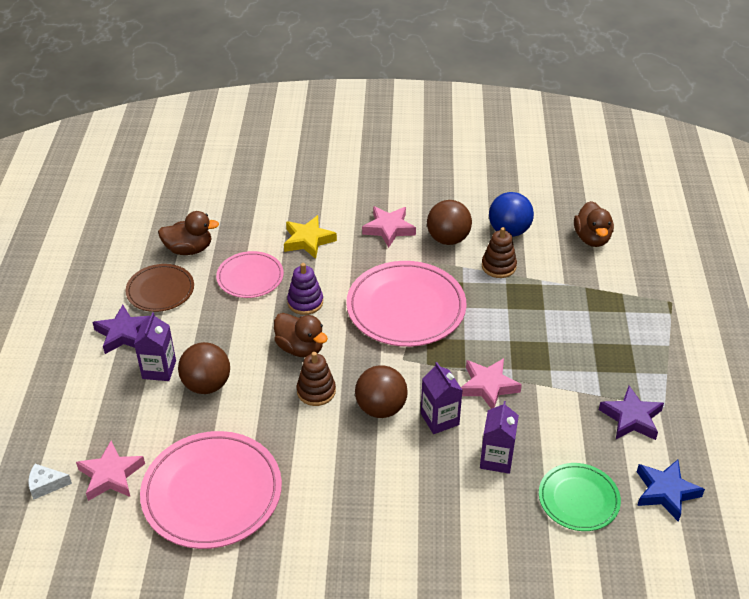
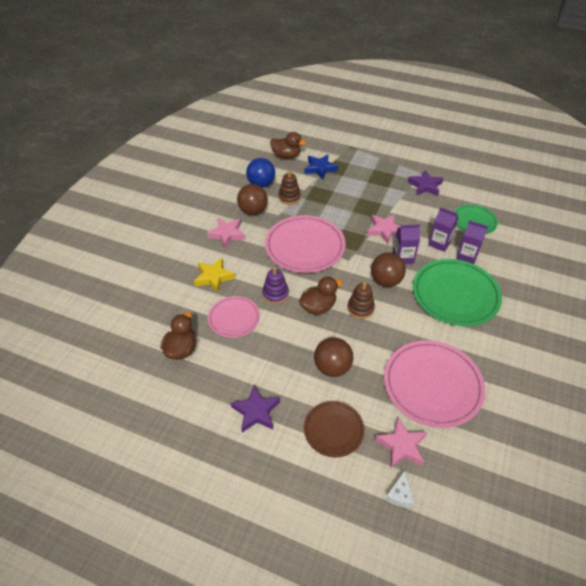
camera: 70 degrees left, 5 degrees up
(159, 369) = (305, 394): purple carton -> purple carton (467, 256)
(160, 290) = (218, 377): brown plate -> brown plate (333, 430)
(391, 496) = (455, 294): none -> green plate
(666, 492) = (476, 191): blue star -> blue star (320, 169)

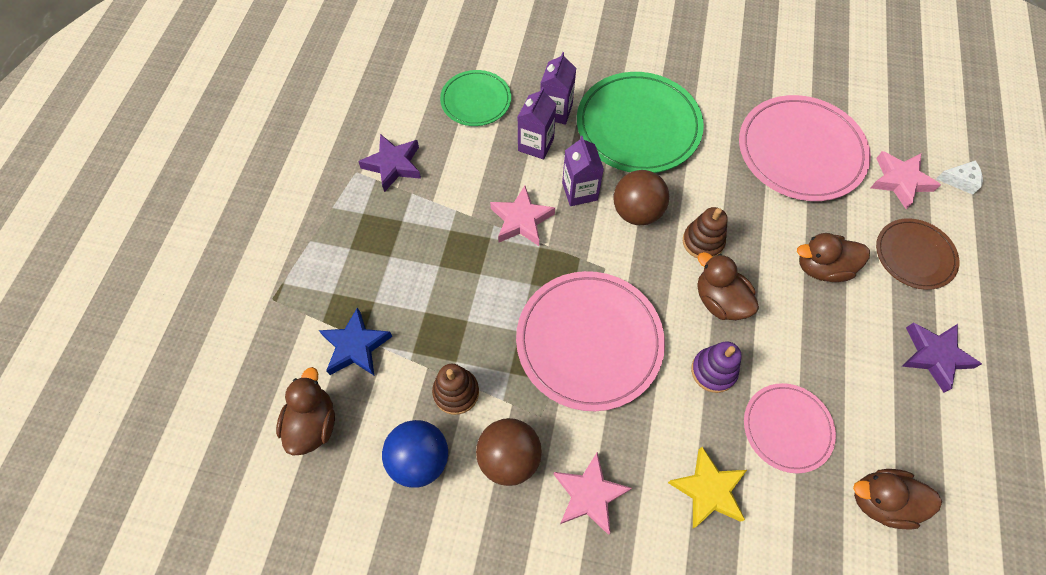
camera: 100 degrees left, 15 degrees up
(332, 367) = (822, 268): brown ball -> brown duck

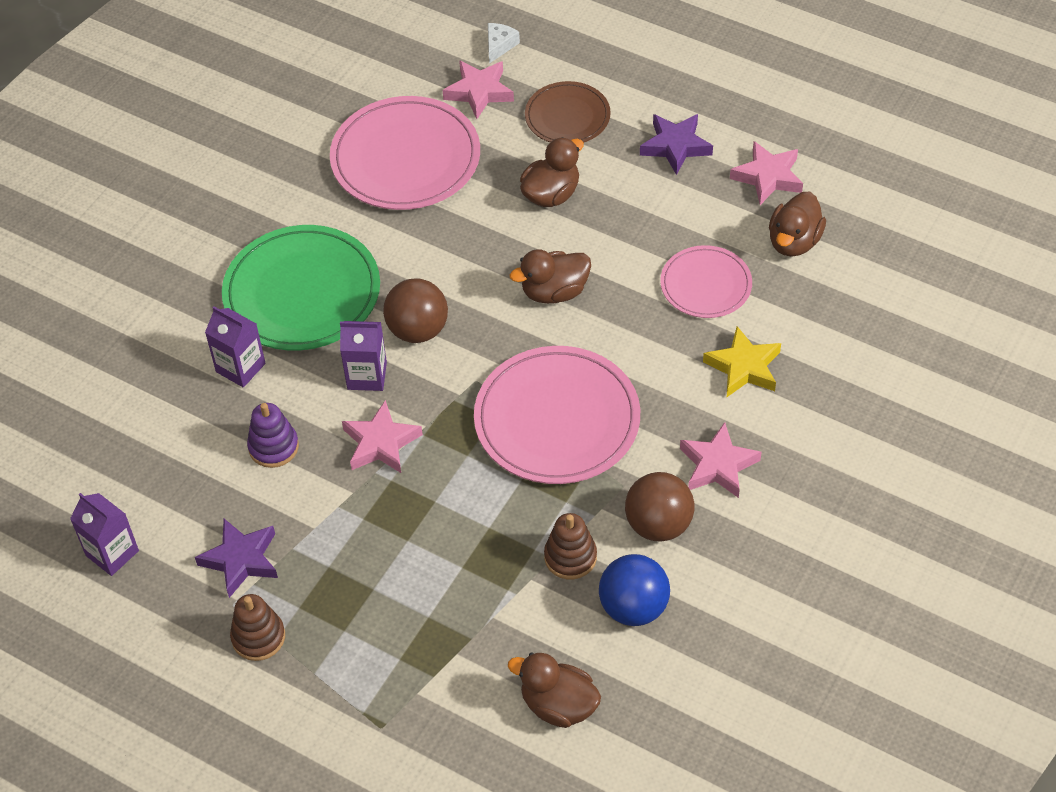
camera: 70 degrees left, 10 degrees down
(355, 346) = (479, 646): blue star -> none
(476, 100) = (182, 448): green plate -> none
(536, 144) = (281, 401): purple carton -> purple carton (112, 553)
(702, 242) = (480, 283): brown stacking toy -> brown stacking toy (258, 637)
(713, 371) = (628, 323): purple stacking toy -> purple stacking toy (273, 447)
(822, 268) = (551, 194): brown duck -> brown duck turned 150 degrees counterclockwise
(947, 453) = (768, 177): none -> pink star

